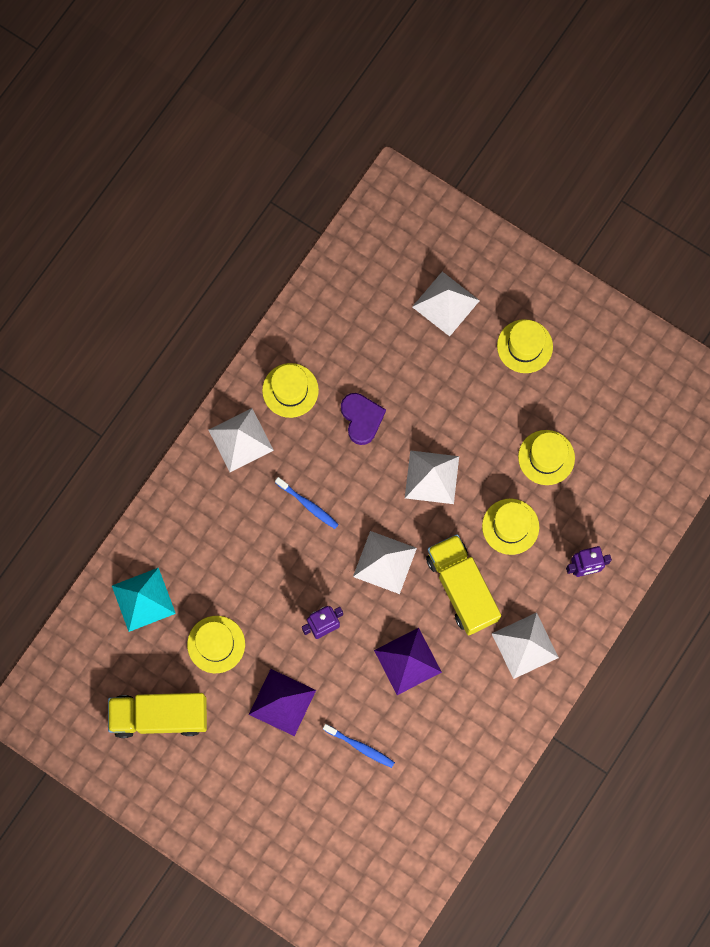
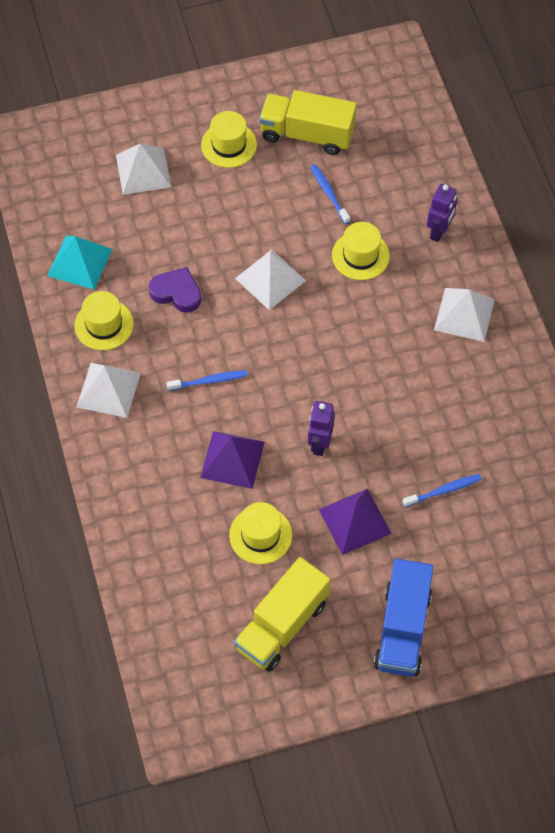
camera: 50 degrees left, 15 degrees down
(143, 599) = (170, 562): turquoise pyramid -> turquoise pyramid (80, 262)
(226, 803) = (403, 629): none -> blue truck
(385, 562) = (307, 361): white pyramid -> none
(407, 661) = (403, 404): purple pyramid -> purple pyramid (232, 459)
(461, 588) = (378, 324): yellow truck -> yellow truck (307, 134)
(546, 457) = (329, 193): yellow hat -> blue toothbrush

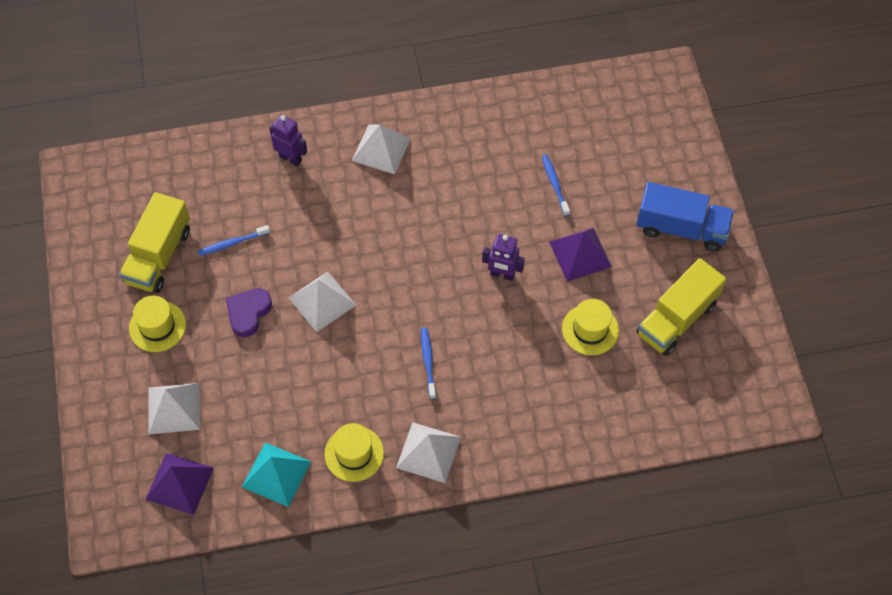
camera: 85 degrees left, 0 degrees up
(176, 292) = (325, 384): purple heart -> purple heart (248, 313)
(232, 459) = (513, 347): purple pyramid -> purple pyramid (179, 483)
(282, 625) = (677, 319): yellow truck -> yellow truck turned 90 degrees clockwise
(360, 255) = (307, 223): yellow hat -> none

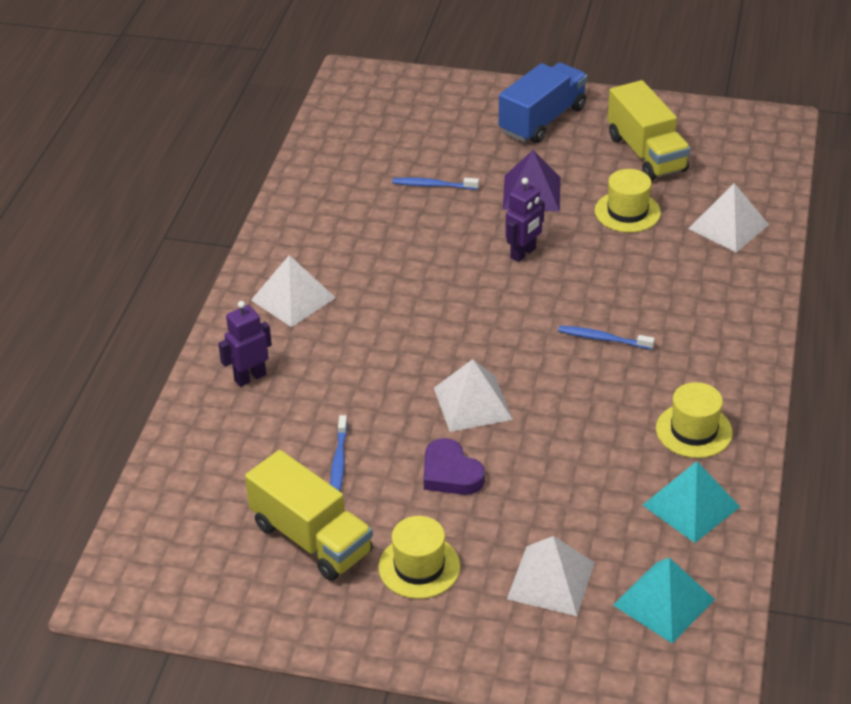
camera: 65 degrees left, 20 degrees down
(179, 483) = (664, 602): purple pyramid -> turquoise pyramid
(428, 452) = (719, 370): white pyramid -> white pyramid (728, 226)

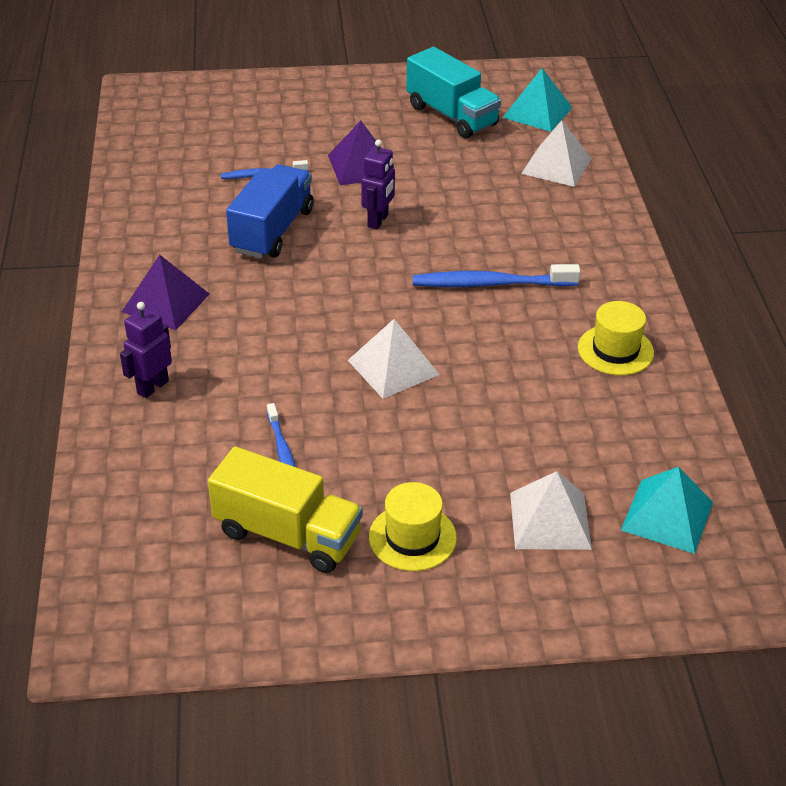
camera: 20 degrees left, 0 degrees up
(293, 298) = (166, 302): white pyramid -> purple pyramid
(450, 473) = (402, 438): purple heart -> none
(542, 120) = (341, 102): blue truck -> blue truck (272, 231)
(603, 339) = (490, 284): blue toothbrush -> blue toothbrush, size x1.71
(627, 212) = (459, 168): yellow hat -> none
(646, 153) = (452, 115): yellow truck -> turquoise truck
(691, 506) = (647, 419): turquoise pyramid -> turquoise pyramid (537, 112)

